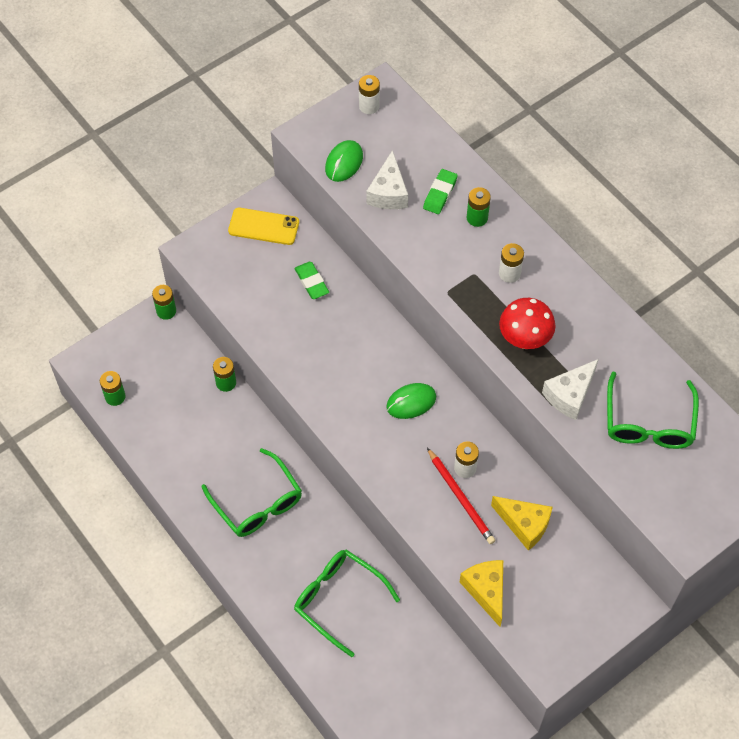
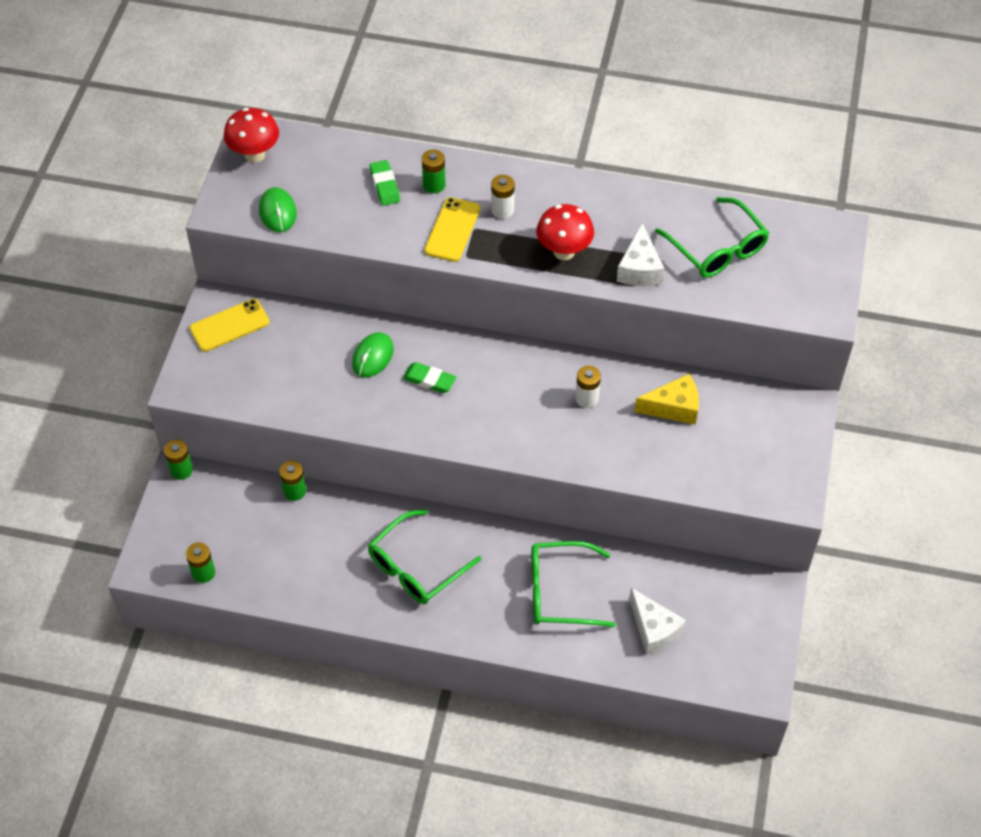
camera: 40 degrees left, 5 degrees down
(257, 502) = (417, 566): green glasses -> green glasses turned 120 degrees clockwise
(311, 282) = (317, 342): green eraser -> green eraser (429, 380)
(369, 106) = (255, 155): white battery -> red mushroom
(388, 192) = (340, 211): white cheese -> white cheese (653, 629)
(411, 402) = (494, 379): green mouse -> green mouse (372, 357)
(456, 263) = (452, 230): none -> yellow phone
(460, 497) = (605, 423): red pencil -> none
(486, 591) = (693, 477): yellow cheese -> none

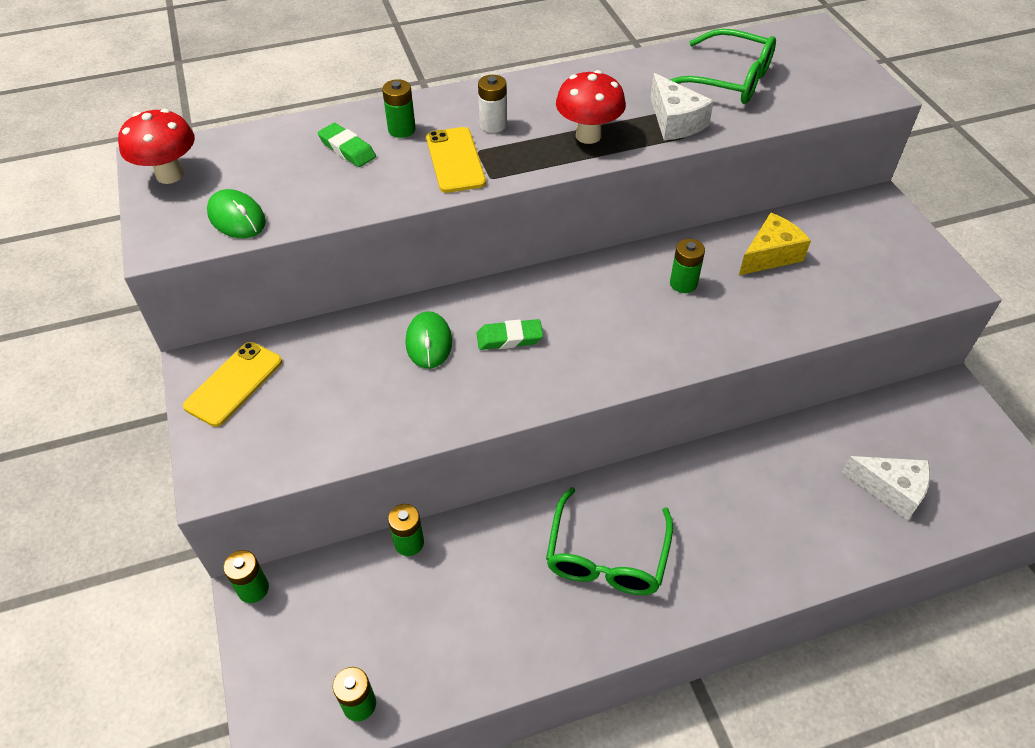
camera: 30 degrees left, 5 degrees down
(560, 592) = (772, 501): green glasses -> none
(587, 398) = (683, 283): white battery -> green battery

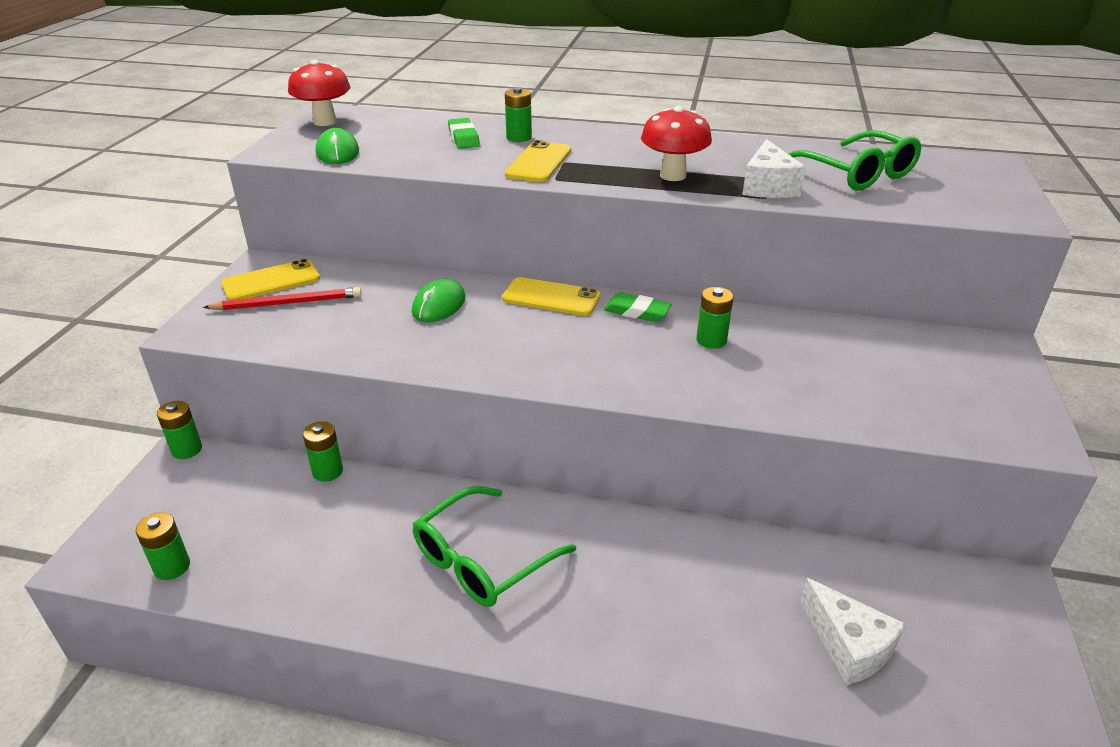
camera: 30 degrees right, 15 degrees down
(279, 403) = (287, 303): none -> red pencil
(493, 125) = (597, 151): white battery -> none
(509, 338) = (508, 324): green eraser -> green eraser (637, 312)
(519, 291) = (551, 297): none -> yellow phone
(770, 255) = (827, 348): yellow cheese -> none

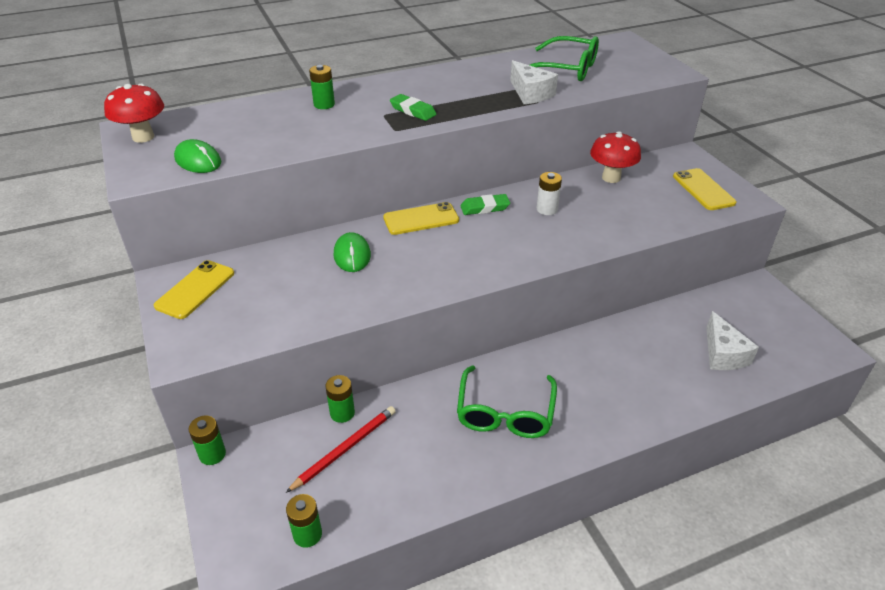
camera: 35 degrees left, 5 degrees up
(287, 303) = (233, 300): red pencil -> red pencil (344, 449)
(463, 138) = (283, 117): green eraser -> green eraser (413, 111)
(539, 162) = (367, 121): yellow phone -> yellow phone (703, 189)
(673, 175) = (466, 103): red mushroom -> red mushroom (611, 178)
(711, 340) = (547, 209): green battery -> white battery
(848, 645) = (723, 354): white cheese -> white cheese turned 60 degrees clockwise

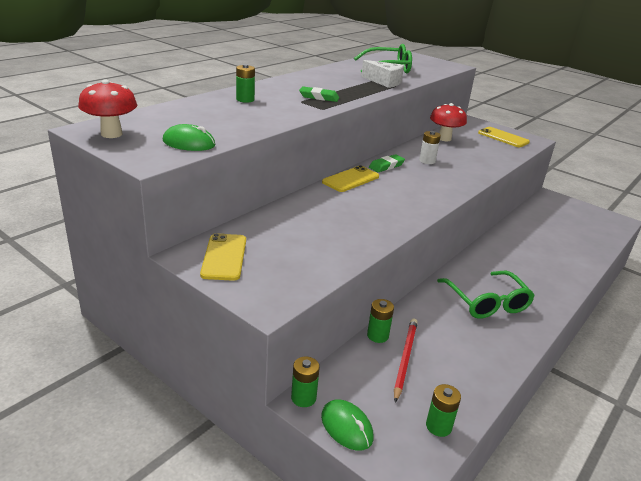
camera: 30 degrees left, 10 degrees down
(352, 255) = (327, 209): green mouse -> green mouse (346, 427)
(723, 354) = (570, 236): white cheese -> none

